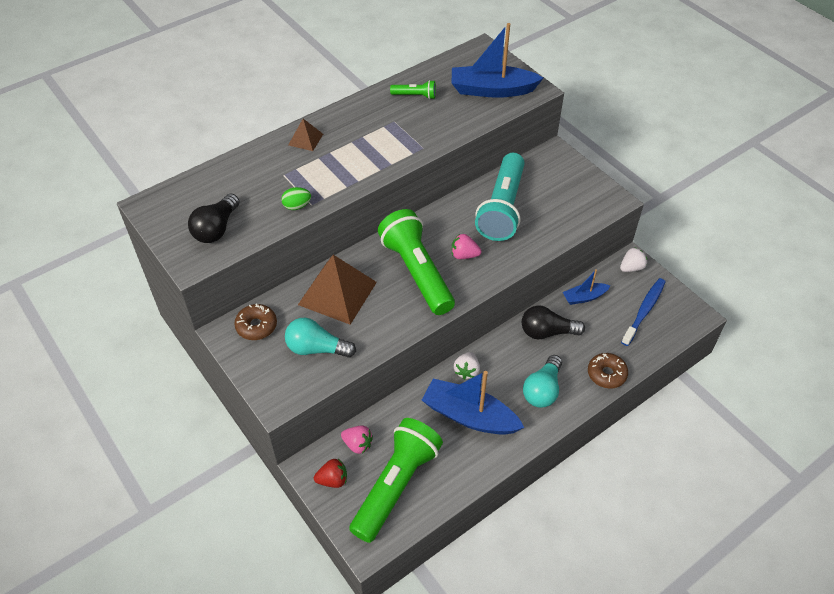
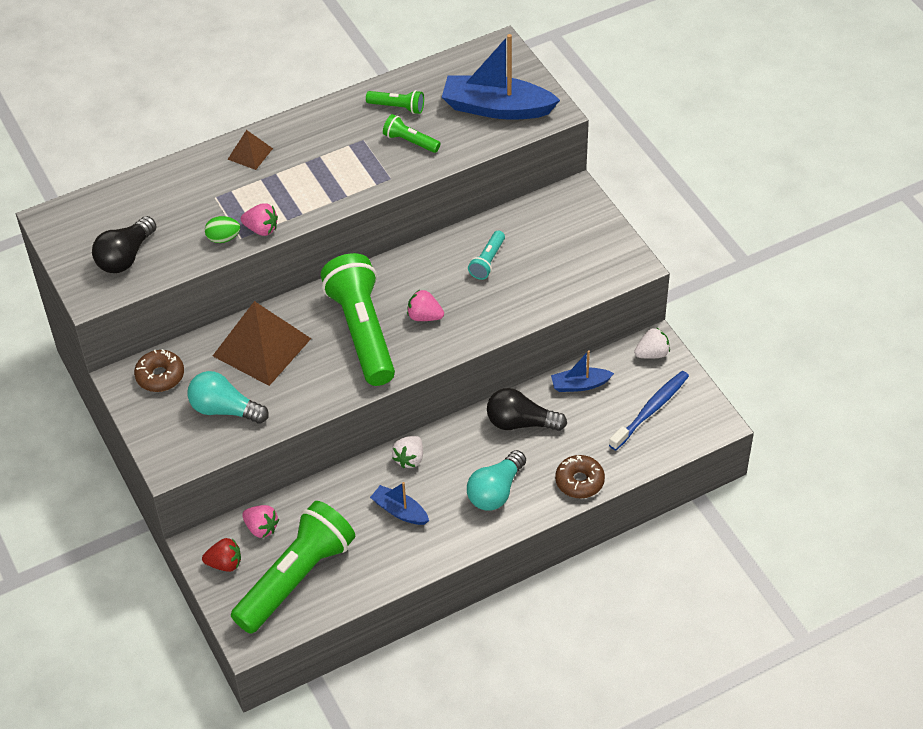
camera: 10 degrees right, 0 degrees up
(327, 196) = (261, 229): none -> pink strawberry
(431, 119) = (410, 141): none -> green flashlight
(469, 416) = (399, 511): blue boat -> blue boat, size x0.53
(502, 208) = (487, 261): turquoise flashlight -> turquoise flashlight, size x0.44

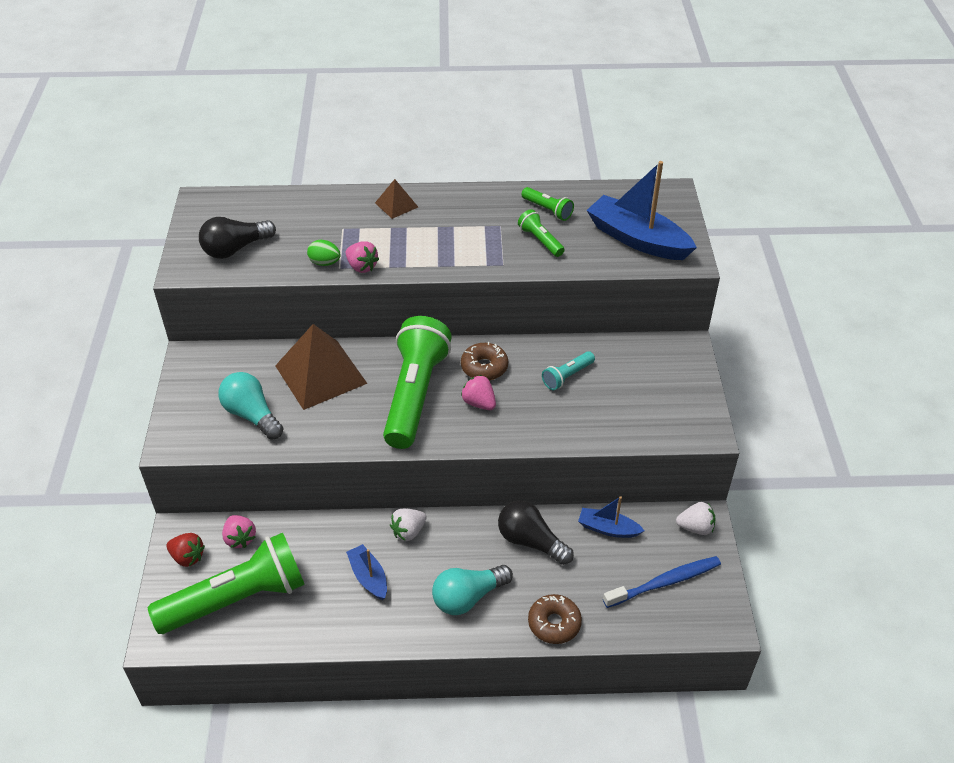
camera: 25 degrees right, 5 degrees down
(160, 376) = (221, 365): brown donut -> brown donut (484, 367)

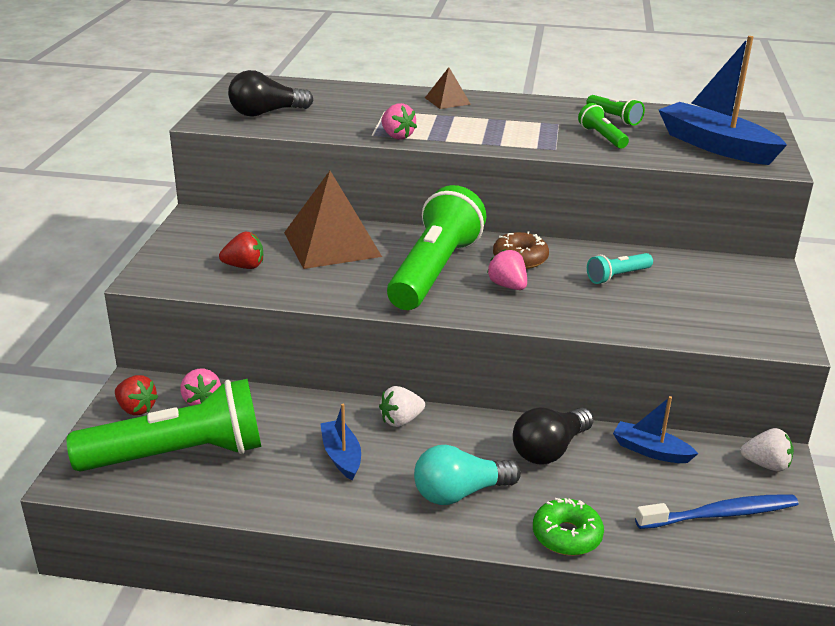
camera: 10 degrees right, 15 degrees down
(252, 415) = (244, 266): turquoise light bulb -> red strawberry
(325, 263) = (357, 130): green egg -> none
(530, 541) = (550, 450): black light bulb -> black light bulb turned 90 degrees counterclockwise
(554, 623) = (566, 535): brown donut -> green donut

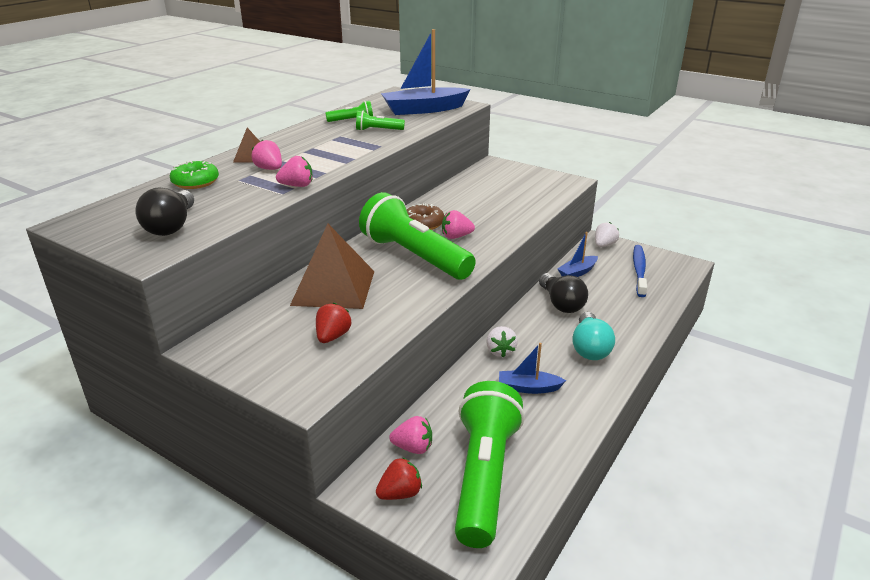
camera: 65 degrees left, 0 degrees up
(425, 115) = (269, 169): none -> pink strawberry
(566, 535) = (642, 321): green donut -> green donut (195, 182)
(617, 276) = (471, 201): turquoise flashlight -> none

